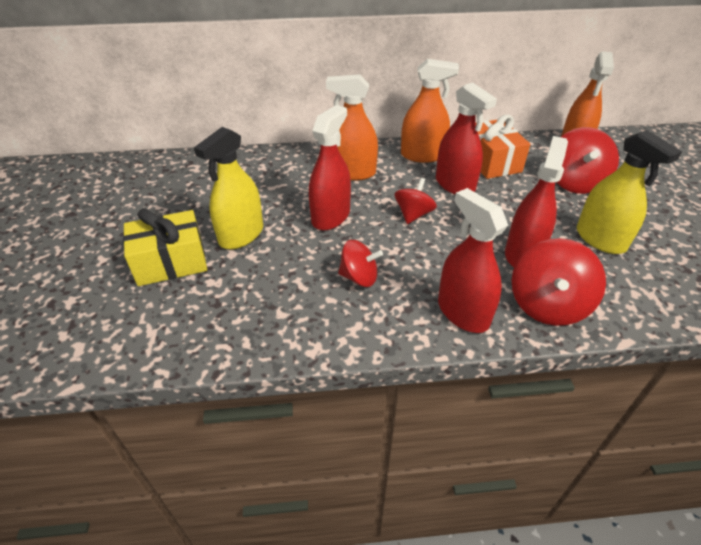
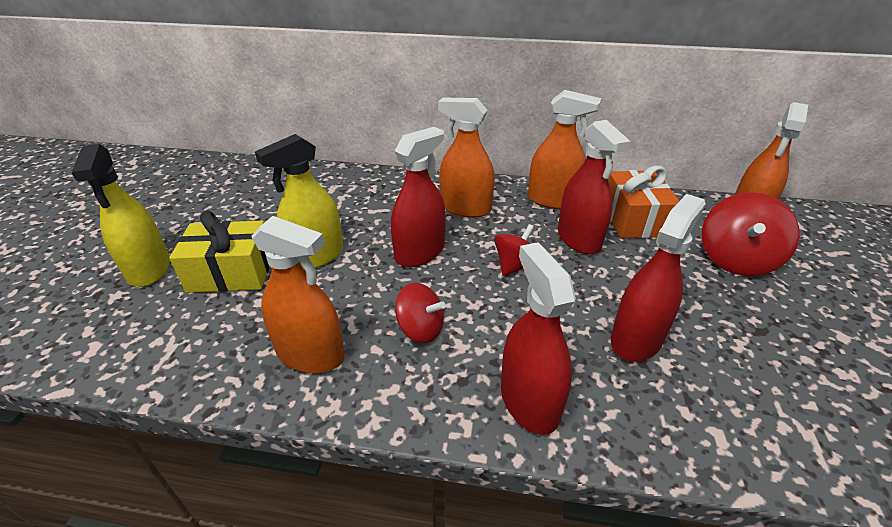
camera: 15 degrees right, 5 degrees down
(278, 313) = (310, 354): none -> orange spray bottle
(547, 305) = (648, 415): red spinning top -> none
(600, 239) = (751, 339): yellow spray bottle -> yellow spray bottle (149, 269)

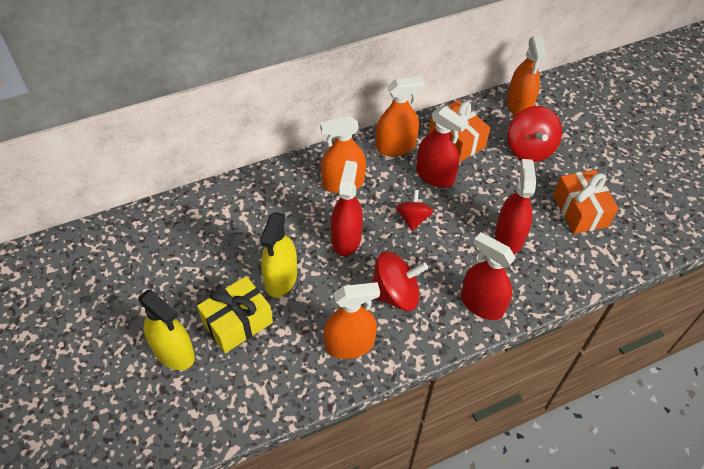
camera: 35 degrees left, 15 degrees up
(420, 329) = (395, 294): red spinning top -> red spinning top, size x1.59
(785, 358) = (580, 211): none -> orange gift

